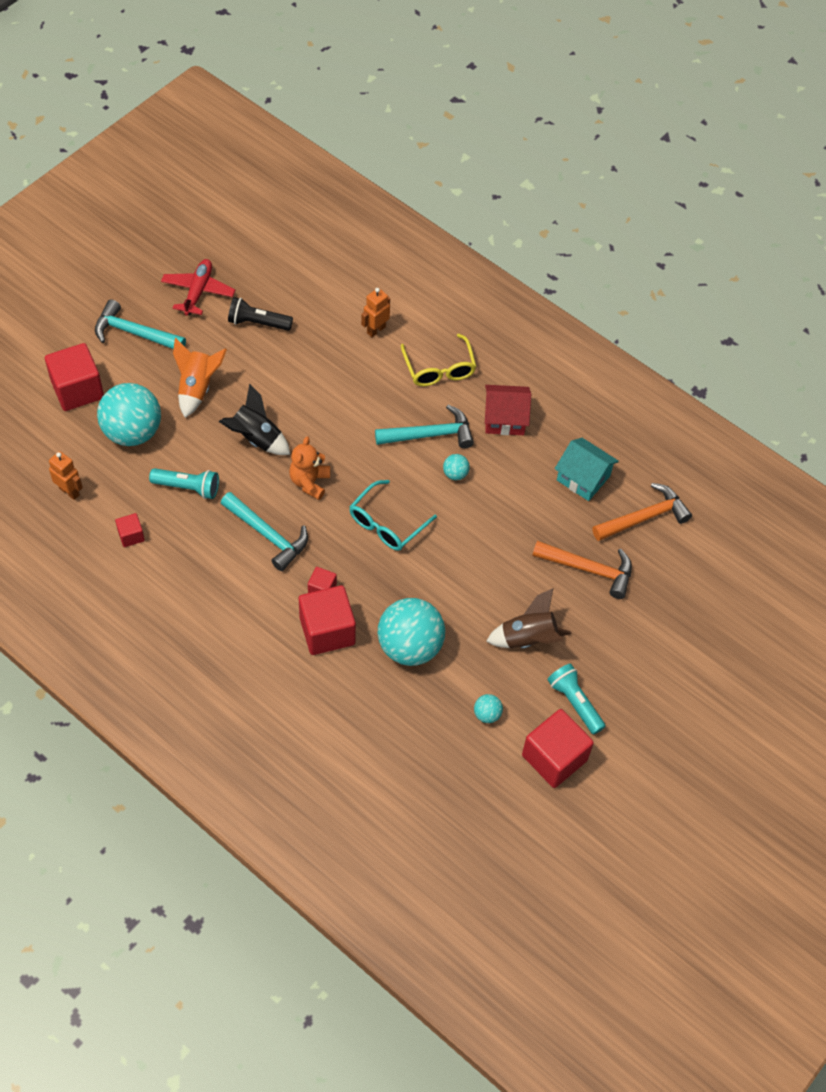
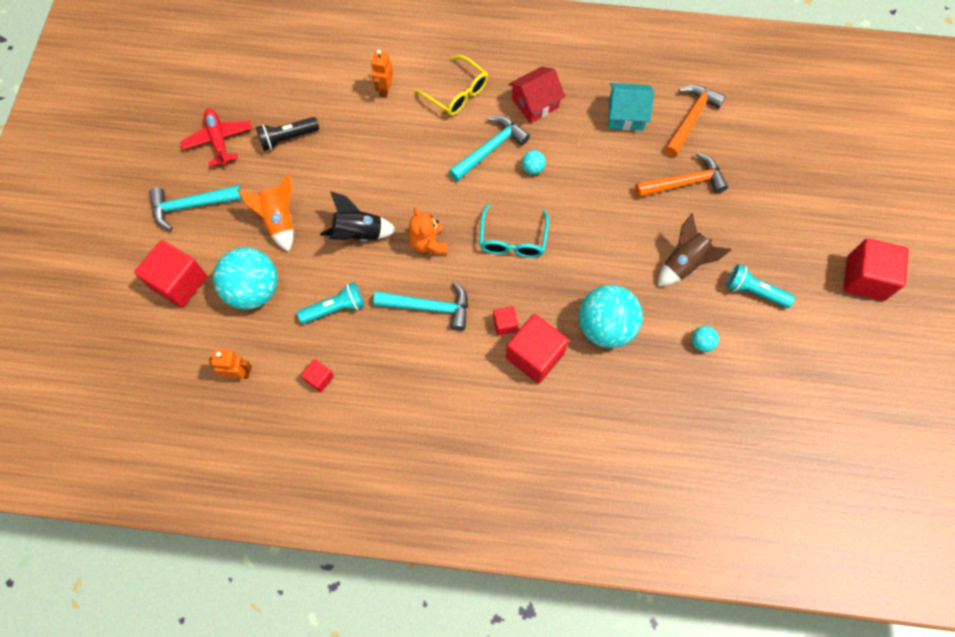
camera: 30 degrees left, 10 degrees up
(554, 758) = (773, 344): red cube -> red cube (865, 278)

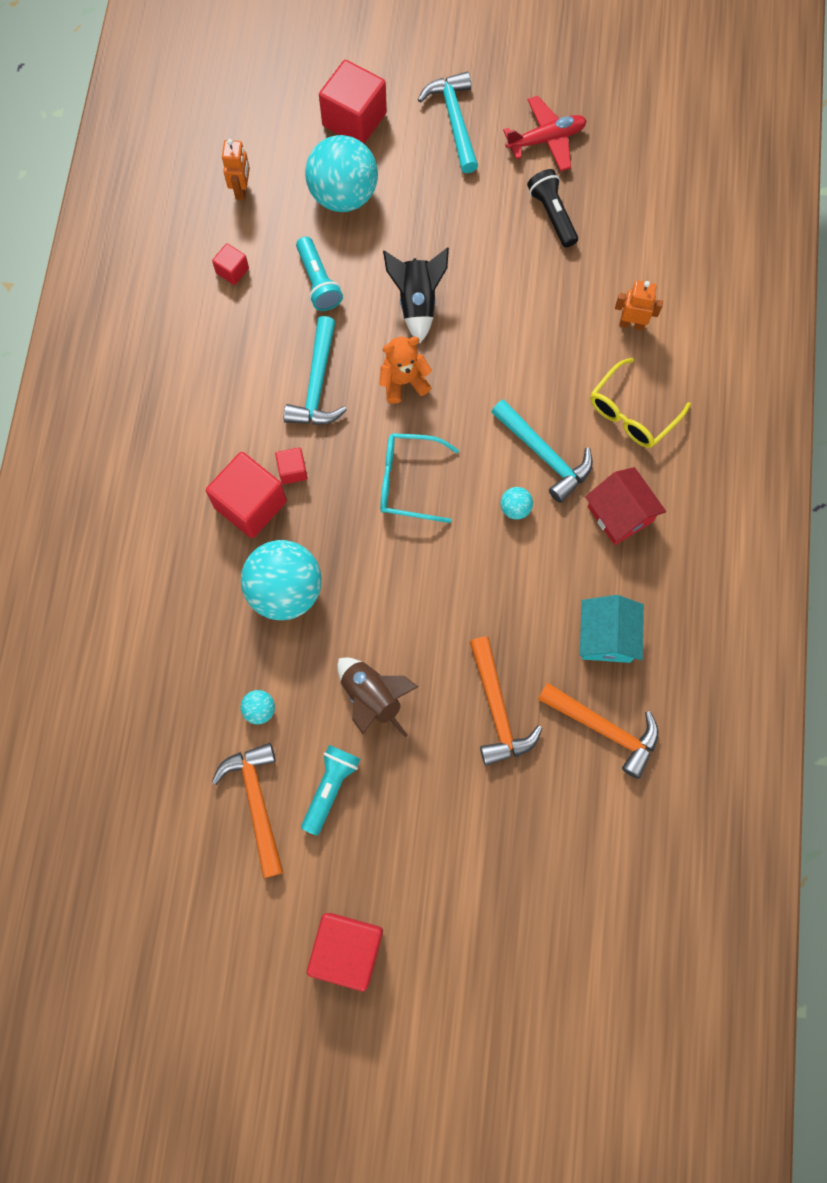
camera: 90 degrees right, 5 degrees up
(279, 221) = (434, 215): orange rocket -> none
(771, 343) = (256, 802): none -> orange hammer

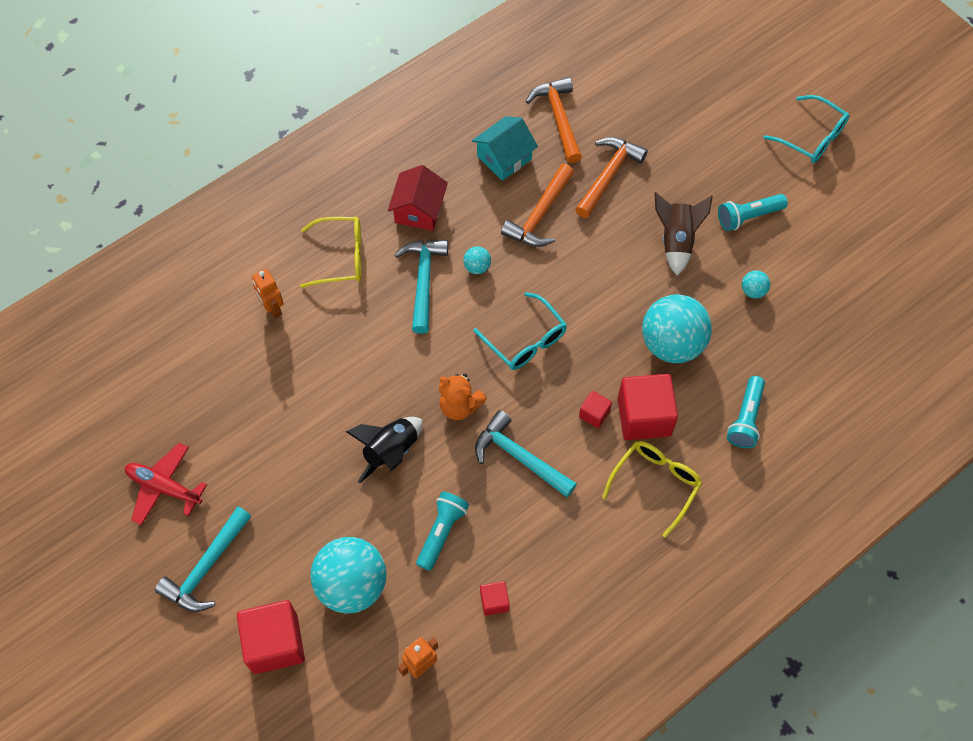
camera: 135 degrees left, 10 degrees down
(165, 579) = (745, 419): none -> turquoise flashlight
(192, 458) = (655, 484): none -> yellow glasses
(256, 802) = (800, 245): orange hammer -> orange hammer (540, 215)
(317, 384) = (519, 457): turquoise hammer -> turquoise hammer turned 105 degrees counterclockwise
(347, 949) = (812, 137): red cube -> turquoise glasses
(552, 214) = (229, 428): black flashlight -> none

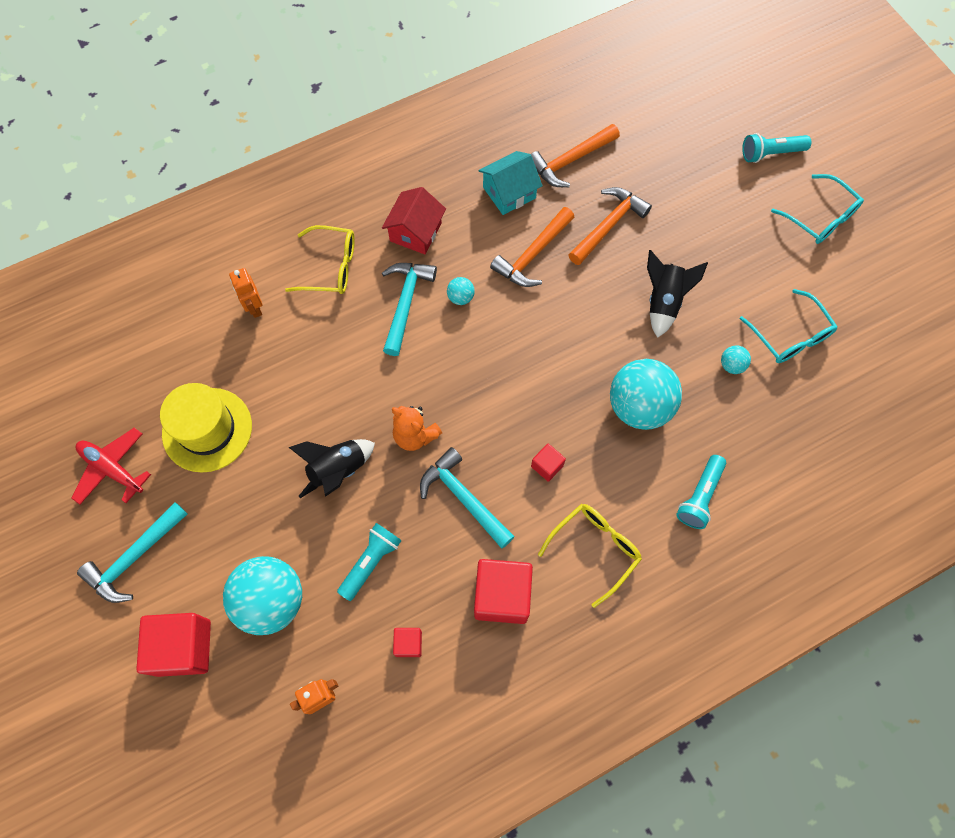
camera: 10 degrees right, 5 degrees up
(251, 434) = (207, 429): none -> yellow hat
(526, 340) = (493, 379): turquoise glasses -> turquoise glasses (790, 336)
(558, 118) = (570, 161): orange hammer -> orange hammer turned 120 degrees counterclockwise
(644, 417) = (596, 477): red cube -> red cube (502, 596)
(676, 241) = (664, 302): brown rocket -> black rocket
(748, 217) = (740, 289): turquoise flashlight -> turquoise flashlight (770, 153)

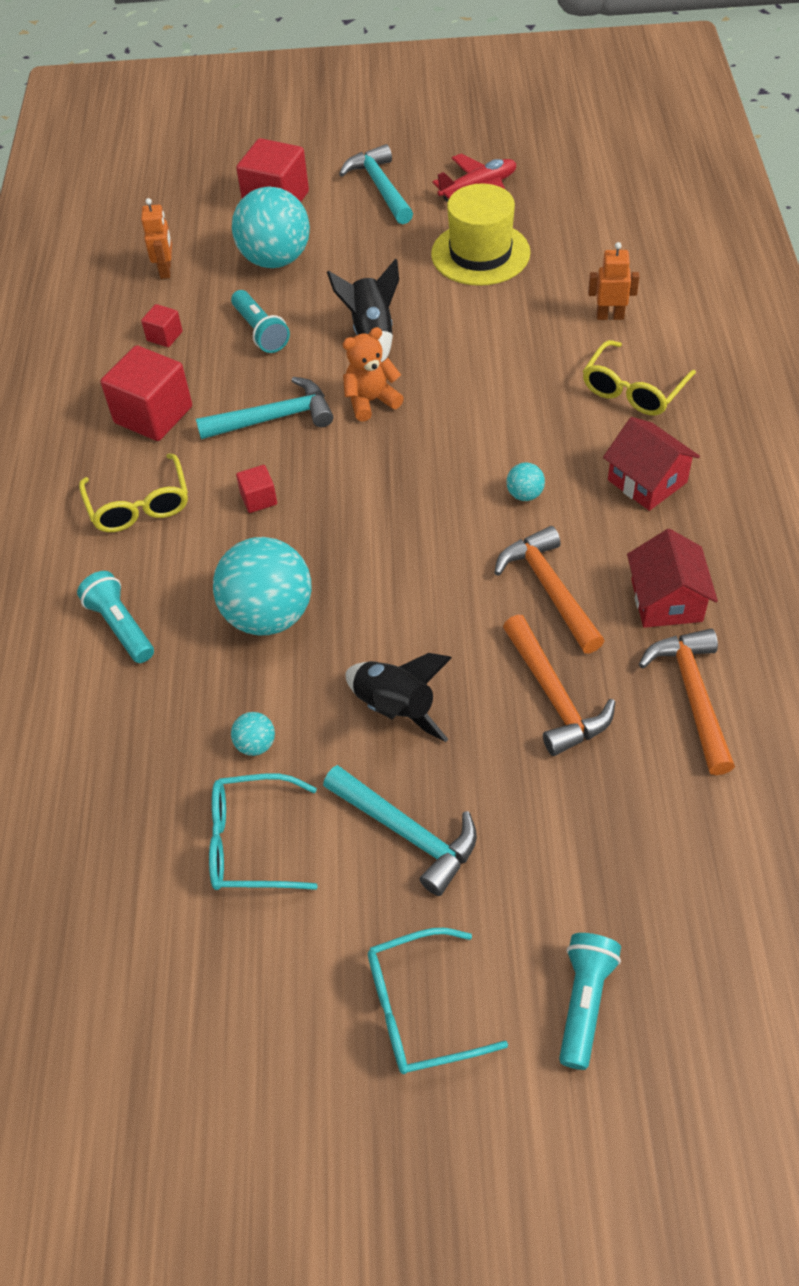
camera: 120 degrees right, 15 degrees down
(405, 303) = (545, 441): turquoise hammer -> turquoise hammer (408, 833)
(509, 193) = (666, 600): turquoise house -> red house

